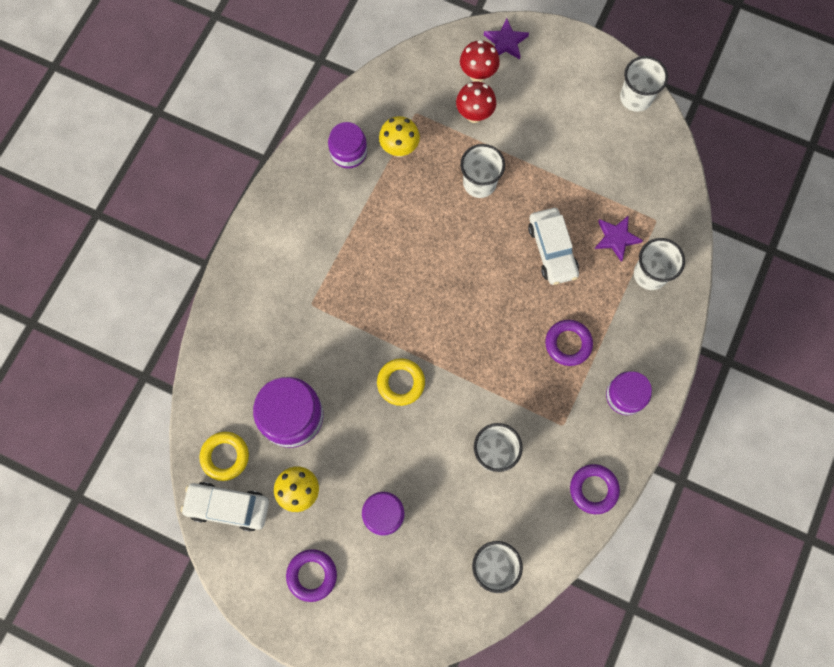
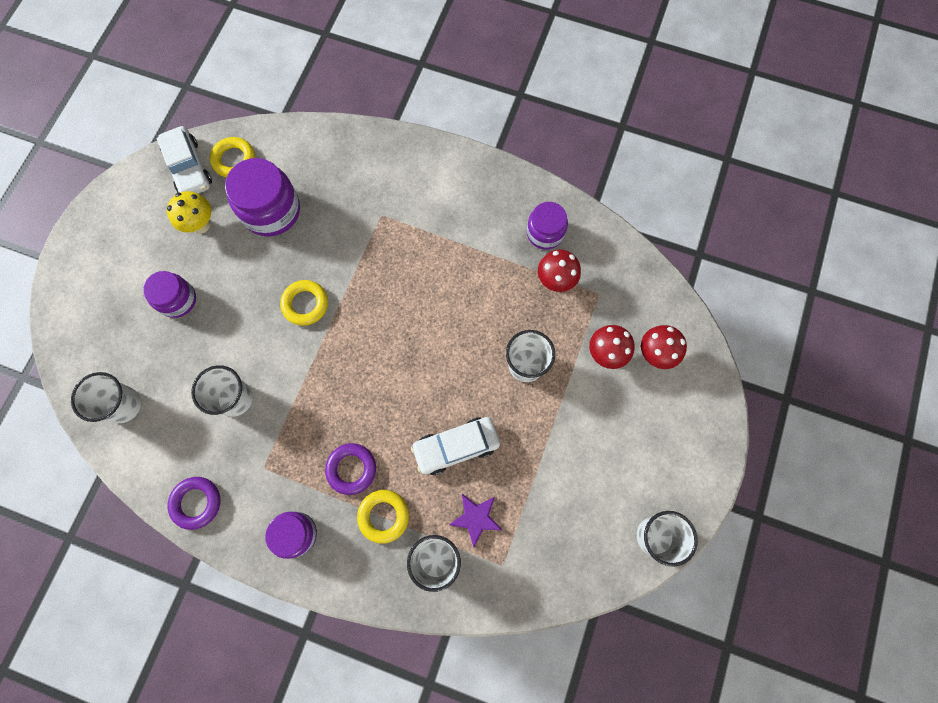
camera: 85 degrees right, 0 degrees up
(228, 507) = (189, 168): white car -> white car turned 150 degrees clockwise
(312, 575) = (125, 243): purple ring -> none
(399, 149) = (555, 281): yellow mushroom -> red mushroom
(505, 42) = (701, 382): purple star -> none
(611, 317) = (383, 516): none -> yellow ring

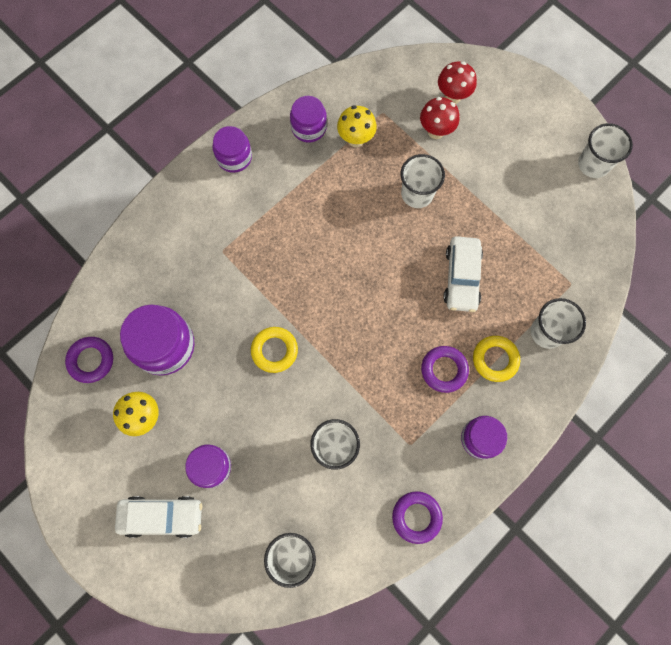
camera: 65 degrees left, 0 degrees up
(189, 168) = (75, 407): white car -> white car (162, 516)
(234, 160) = (91, 360): yellow ring -> purple ring
(476, 518) = (526, 287): purple star -> none
(479, 182) = (234, 157): none -> purple jar
(555, 281) = (356, 139): red mushroom -> yellow mushroom

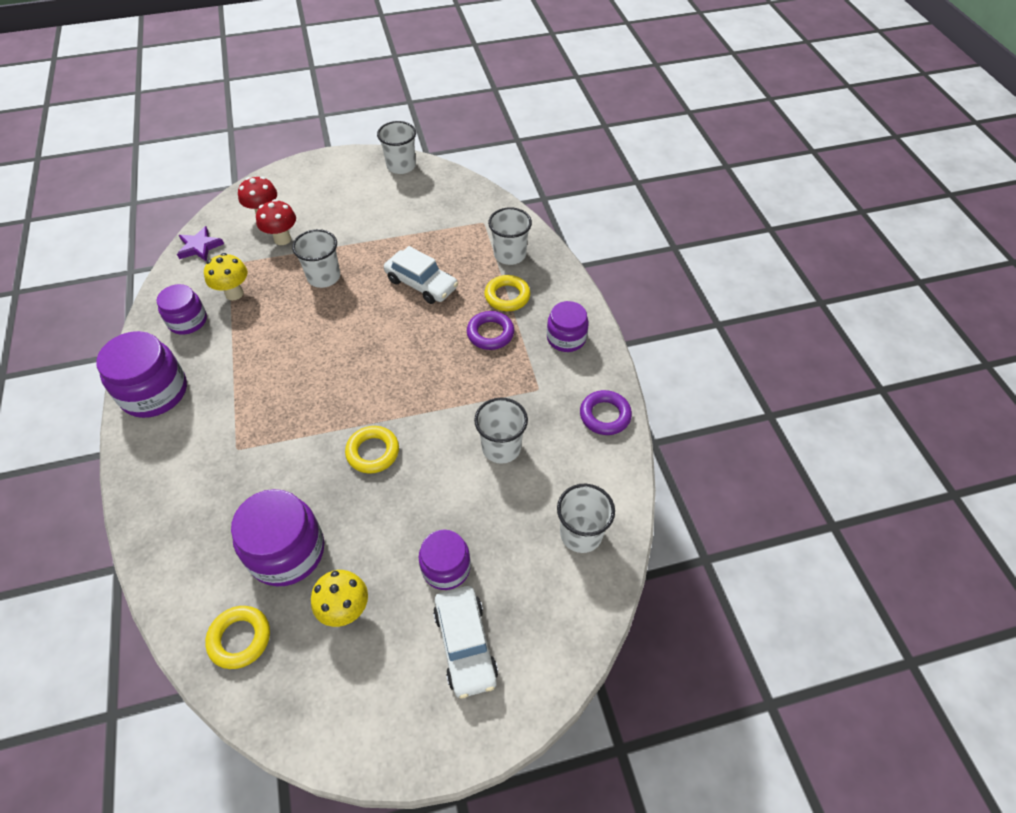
camera: 60 degrees left, 20 degrees down
(91, 360) = (240, 639): purple ring -> yellow ring
(162, 516) = (465, 645): white car -> white car turned 135 degrees clockwise
(234, 157) = (154, 392): purple jar -> purple jar, size x1.59
(385, 76) = (199, 247): none -> purple star

